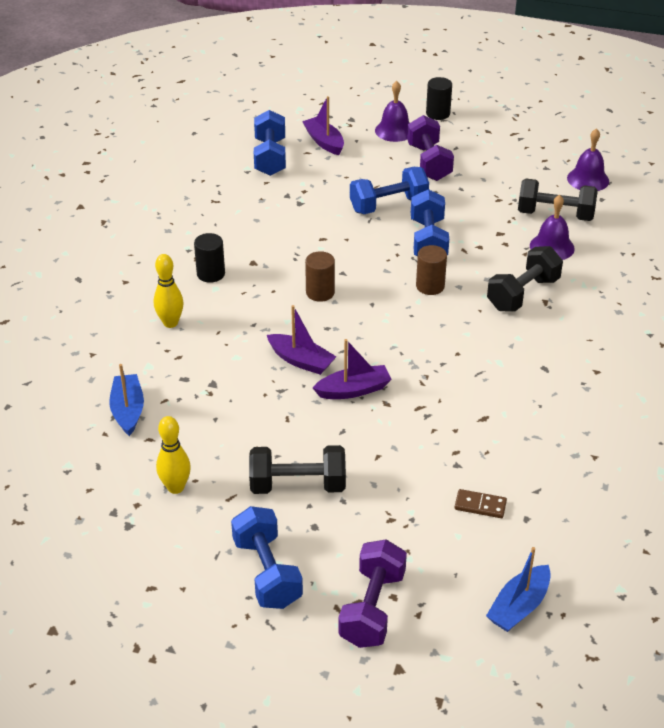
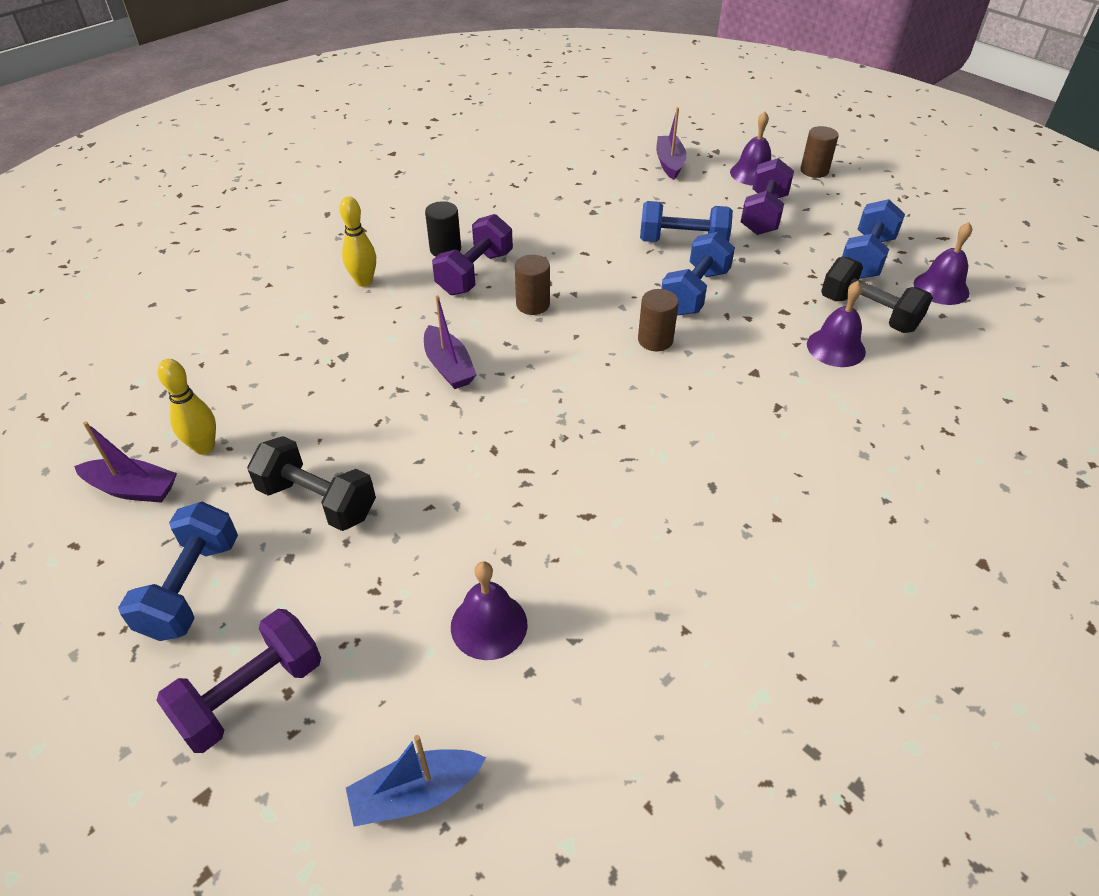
camera: 30 degrees right, 5 degrees up
(128, 410) = (243, 350): blue boat -> none
(253, 284) = (475, 273): none -> purple dumbbell
(270, 157) = (603, 162): blue dumbbell -> blue dumbbell (866, 257)
(353, 390) = (472, 420): purple boat -> purple boat (133, 489)
(438, 114) = (814, 171): black cylinder -> brown cylinder
(480, 505) = (489, 625): brown domino -> purple bell
(522, 294) = (756, 388): black dumbbell -> none

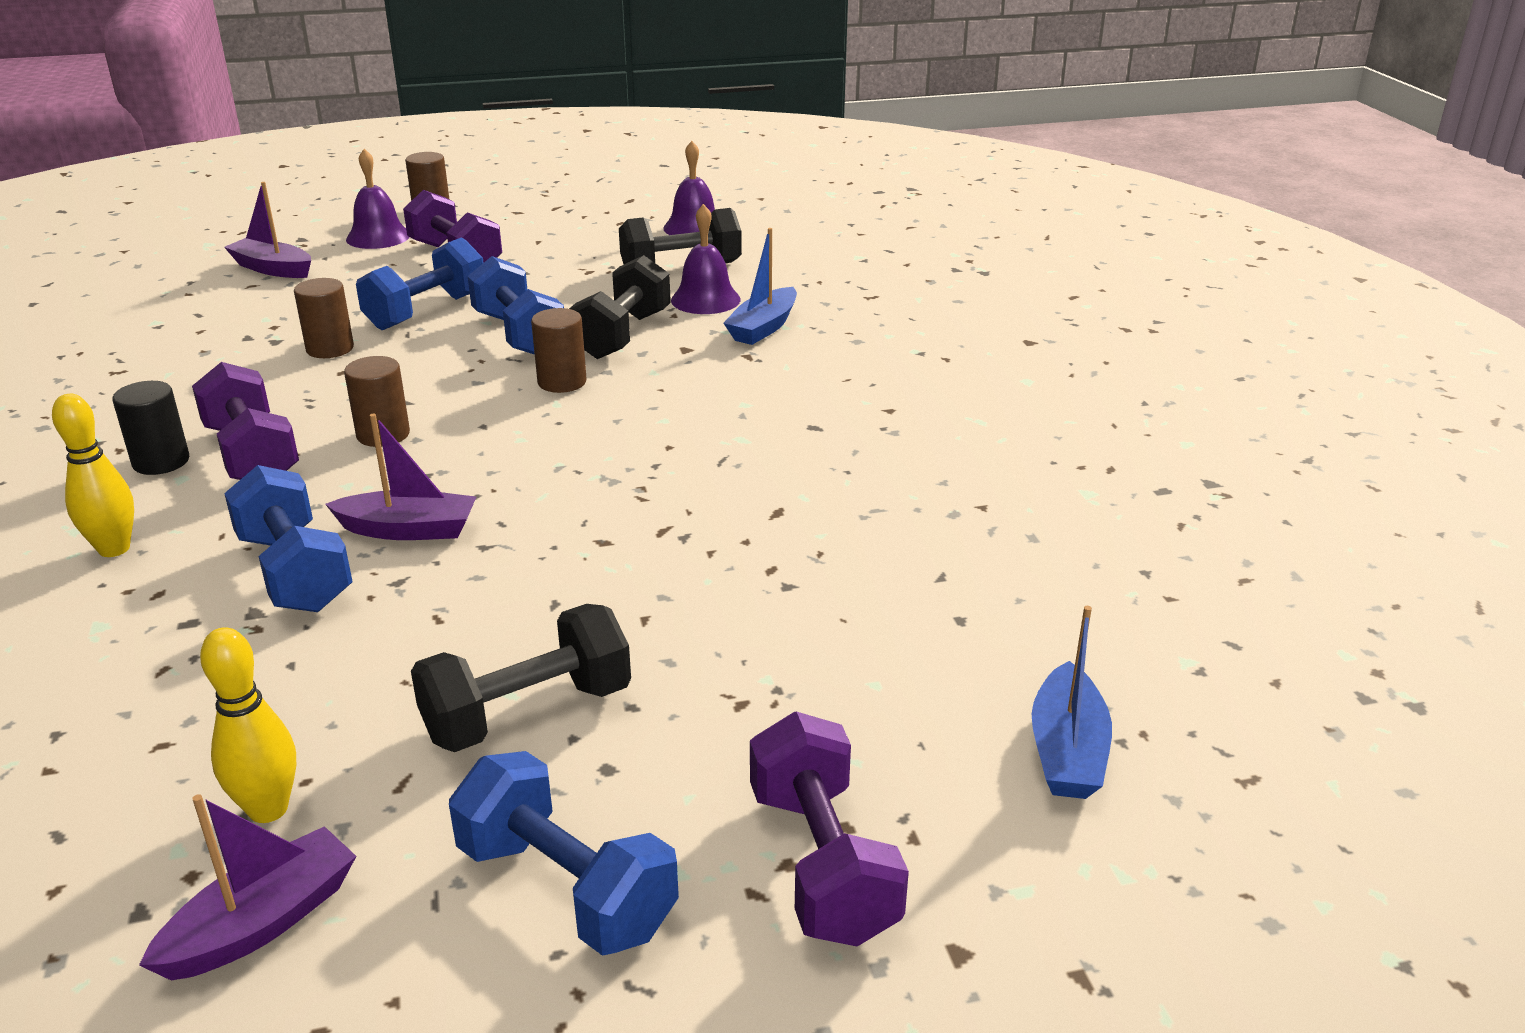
camera: 60 degrees left, 15 degrees down
(489, 625) = (873, 627): purple bell -> none
(603, 234) = (330, 349): none -> brown cylinder
(741, 335) = (623, 335): none -> black dumbbell
(827, 395) = (763, 327): none -> blue boat
(866, 257) = (603, 239): blue dumbbell -> blue dumbbell (295, 572)

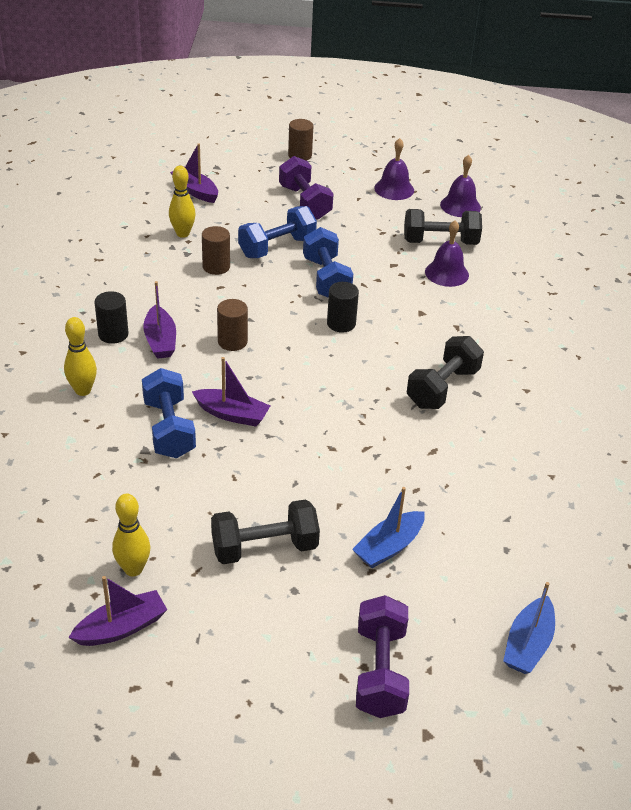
camera: 15 degrees right, 10 degrees up
(252, 455) = (160, 340): purple dumbbell -> purple boat
(262, 319) = (183, 233): none -> yellow bowling pin
(378, 237) = (262, 174): purple bell -> purple bell (394, 189)
(562, 382) = (341, 323): brown cylinder -> black cylinder
(566, 888) = (258, 649): blue dumbbell -> none
(623, 335) = (387, 293): black dumbbell -> black dumbbell (442, 388)
(763, 327) = (474, 305): blue boat -> blue boat (389, 547)

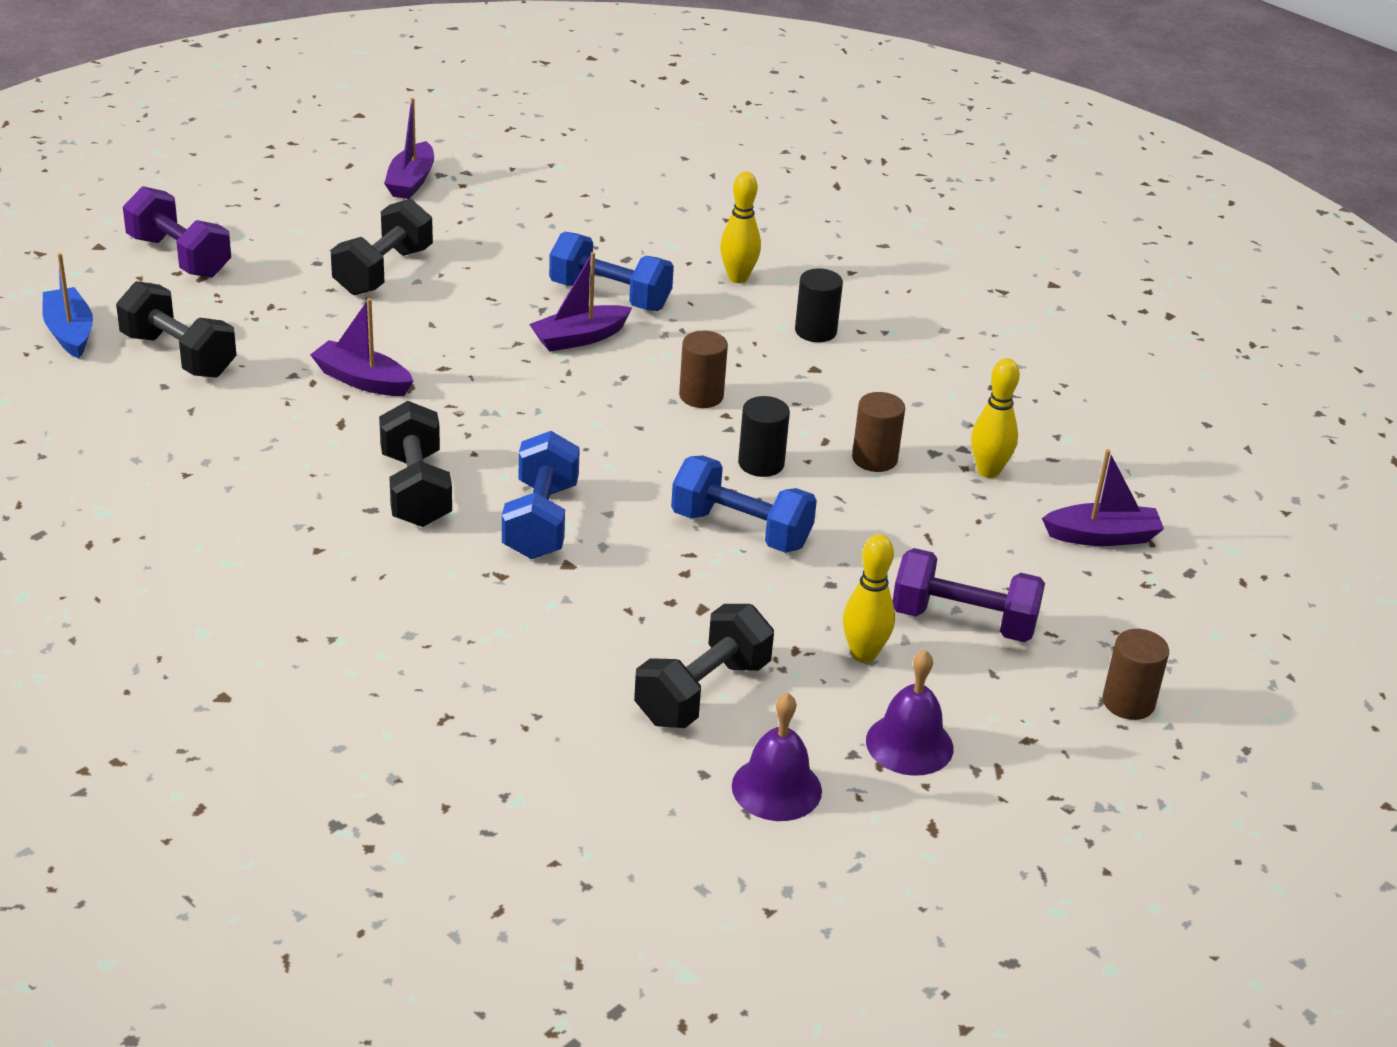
camera: 130 degrees right, 5 degrees down
(133, 569) = (461, 209): yellow bowling pin -> yellow bowling pin (863, 654)
(160, 340) = (765, 353): purple boat -> purple boat (362, 380)
(277, 247) = (865, 530): blue dumbbell -> blue dumbbell (540, 521)
(341, 323) = (632, 488): black cylinder -> black cylinder (761, 463)
(389, 547) = (277, 328): blue boat -> none
(446, 273) = (620, 645): purple bell -> none
(473, 568) = (179, 355): none -> black dumbbell

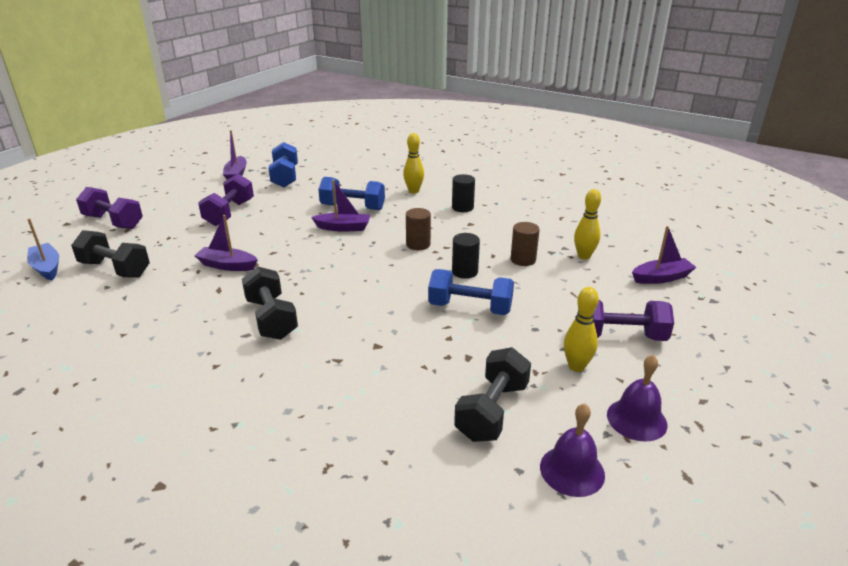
camera: 10 degrees left, 5 degrees down
(383, 271) = (229, 213): black dumbbell -> purple dumbbell
(540, 521) = (352, 323): blue dumbbell -> blue dumbbell (285, 177)
(579, 338) = (343, 228): purple boat -> purple boat turned 135 degrees counterclockwise
(1128, 702) = (741, 365): brown cylinder -> none

